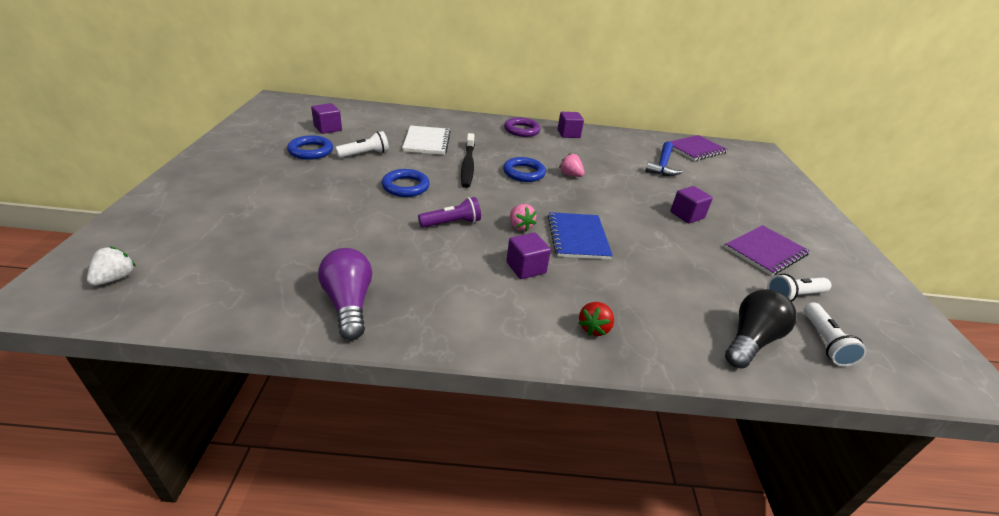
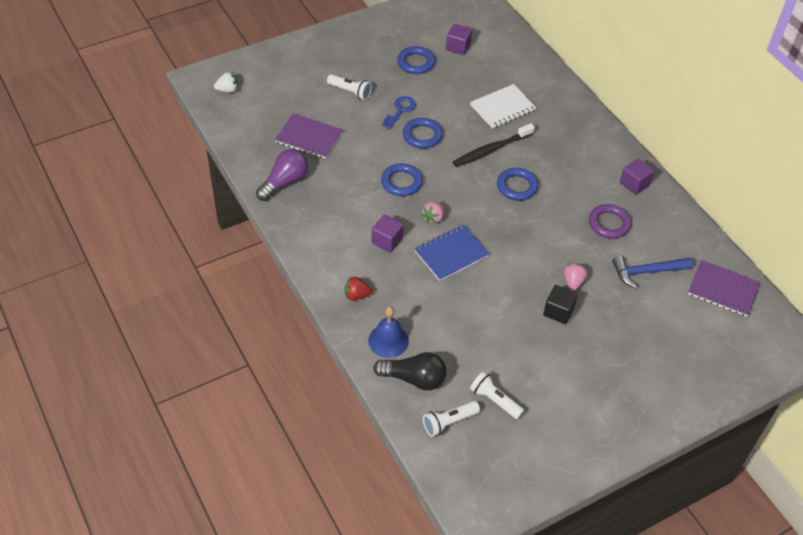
camera: 60 degrees right, 15 degrees up
(356, 183) = (400, 110): none -> blue key
(365, 154) = (443, 90): white flashlight -> white flashlight (350, 92)
(452, 223) = (401, 182): purple flashlight -> blue ring
(521, 130) = (600, 150): purple ring -> purple ring (609, 224)
(570, 175) = (547, 216): pink strawberry -> pink strawberry (573, 282)
(682, 334) = (388, 340): none -> blue bell
(687, 215) = (558, 311): purple cube -> black cube
(765, 251) = (549, 375): purple notebook -> purple notebook (309, 137)

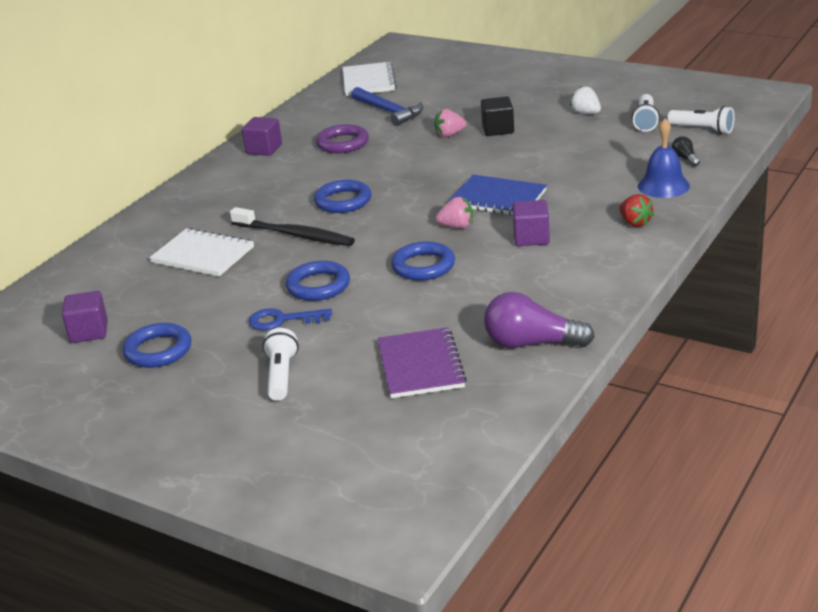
camera: 115 degrees left, 20 degrees down
(227, 90) = (397, 494): white strawberry -> white strawberry (586, 113)
(414, 379) = (685, 158): black light bulb -> black light bulb, size x0.47
(723, 289) = (368, 81): purple notebook -> white notebook

